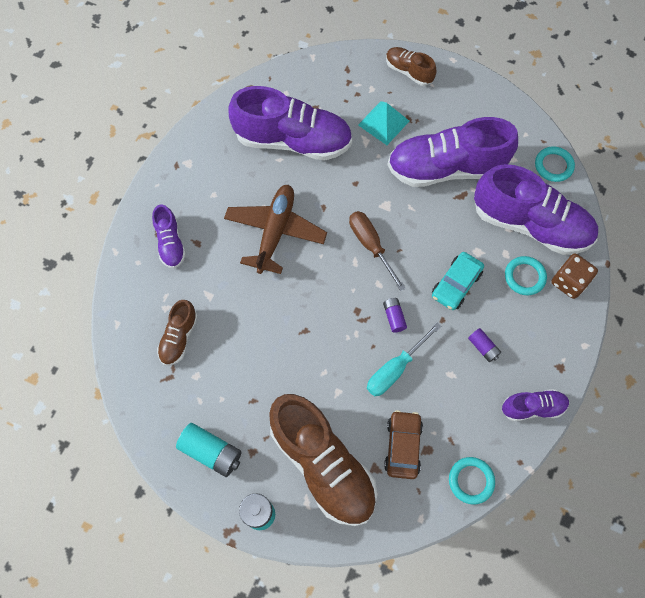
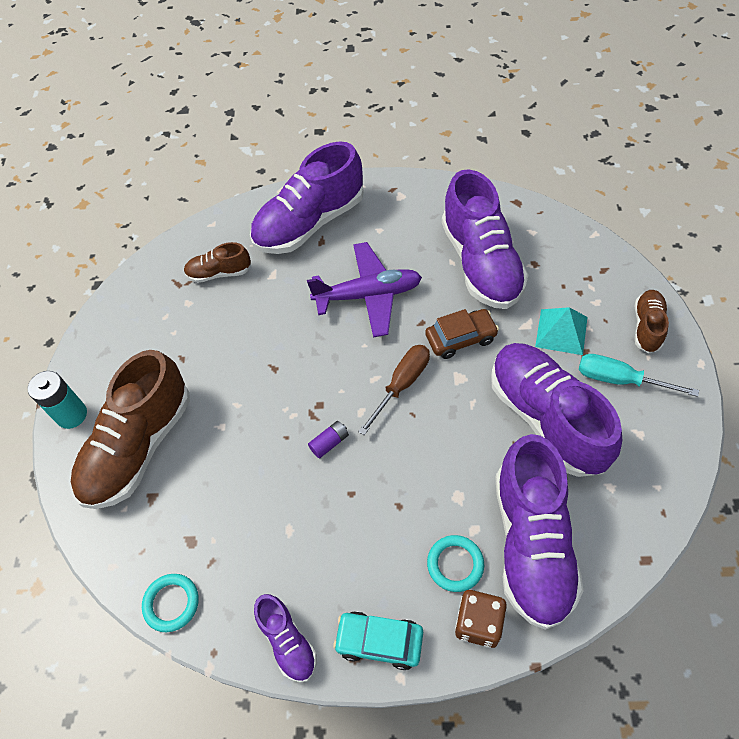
camera: 70 degrees right, 10 degrees down
(170, 243) = (310, 223): purple shoe -> purple shoe, size x2.04
(211, 452) = (119, 348): turquoise battery -> none
(275, 232) = (368, 295): brown plane -> purple plane
(395, 369) = (269, 470): turquoise screwdriver -> turquoise screwdriver (619, 380)
(403, 446) = (185, 514): brown car -> brown car (461, 338)
(456, 284) = (402, 490): turquoise car -> turquoise car (379, 641)
(483, 347) = (338, 552): purple battery -> none
(553, 166) = (635, 539): turquoise ring -> none

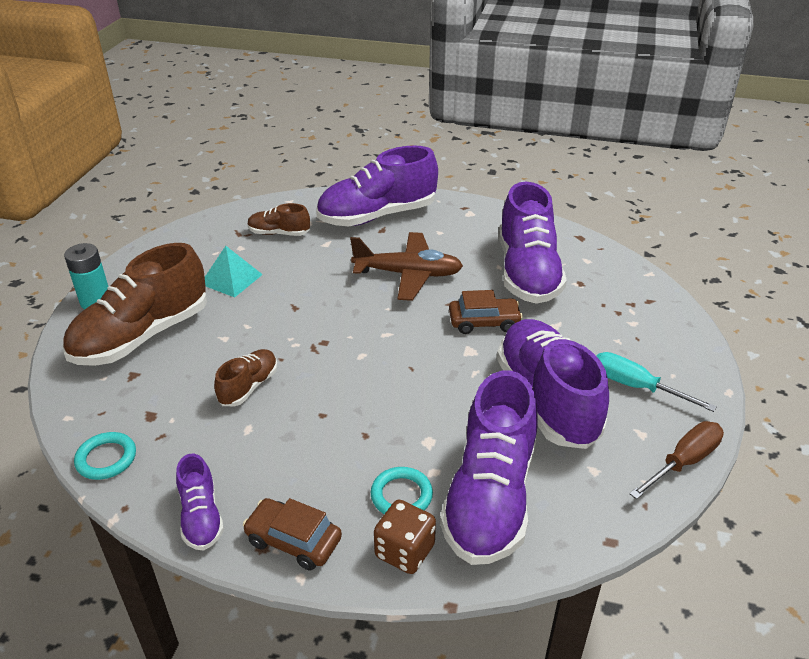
camera: 10 degrees right, 20 degrees down
(329, 443) = (320, 372): purple battery -> none
(368, 295) = (408, 274): purple plane -> brown plane
(379, 641) = (293, 541): turquoise car -> brown car
(402, 384) = (411, 344): brown screwdriver -> brown screwdriver (683, 462)
(561, 331) = (588, 337): turquoise pyramid -> turquoise pyramid (231, 279)
(647, 327) = (680, 352): brown shoe -> brown shoe (249, 387)

